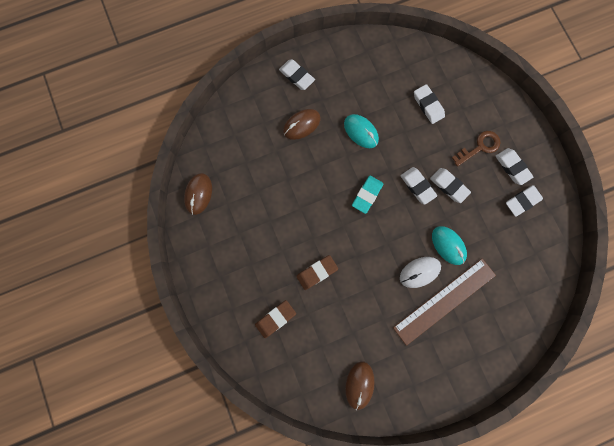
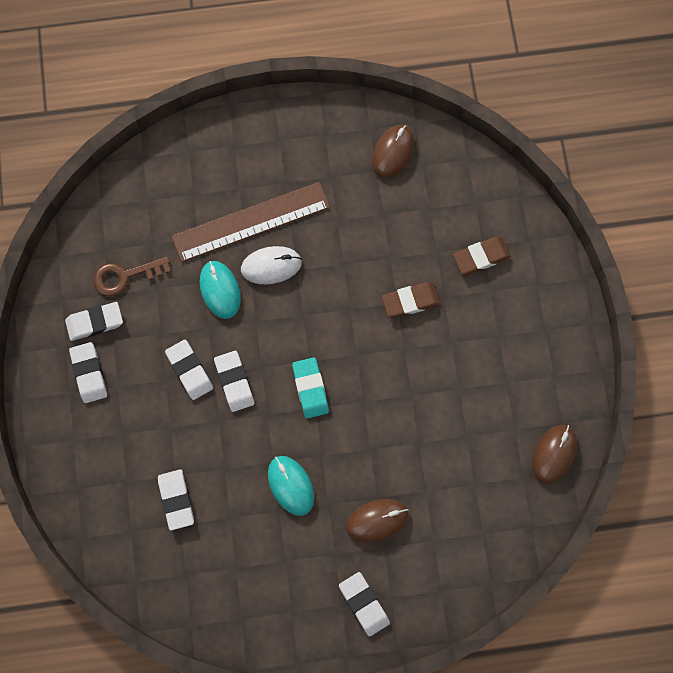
camera: 165 degrees left, 5 degrees down
(367, 195) = (310, 389): turquoise eraser -> turquoise eraser turned 60 degrees counterclockwise
(479, 147) = (124, 415): brown key -> brown key (125, 276)

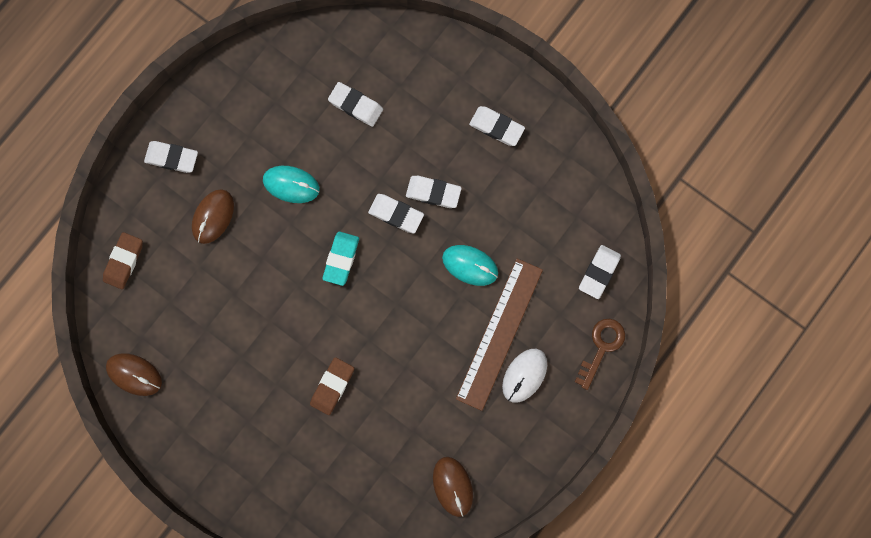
camera: 135 degrees right, 5 degrees up
(95, 322) = (529, 162): white eraser -> white eraser (599, 272)
(125, 276) = (543, 212): brown key -> brown key (601, 347)
(271, 266) = (453, 316): white mouse -> white mouse (524, 375)
(310, 389) = (341, 259): turquoise eraser -> turquoise eraser turned 75 degrees clockwise
(481, 257) = (313, 468): brown eraser -> brown eraser (124, 261)
(554, 454) = (134, 374): brown mouse -> brown mouse turned 45 degrees counterclockwise

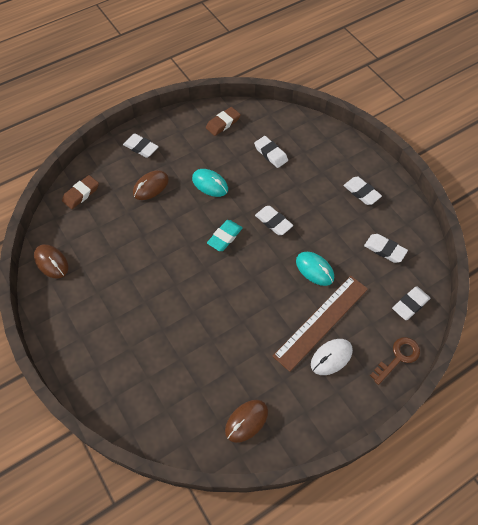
camera: 20 degrees right, 20 degrees down
(332, 386) = (184, 316): brown eraser -> brown eraser (223, 123)
(433, 193) = (304, 217): white eraser -> white eraser (384, 250)
(452, 486) = (246, 421): brown mouse -> brown mouse turned 45 degrees clockwise

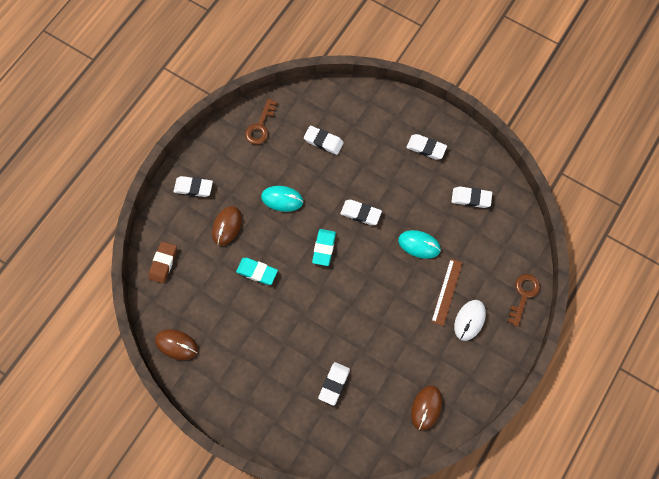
camera: 25 degrees left, 10 degrees up
(155, 232) = (257, 272): none -> turquoise eraser
(223, 123) = (260, 126): brown eraser -> brown key
(321, 321) = (447, 291): brown ruler -> brown ruler, size x0.60
(410, 304) = (514, 242): white eraser -> white eraser (334, 384)

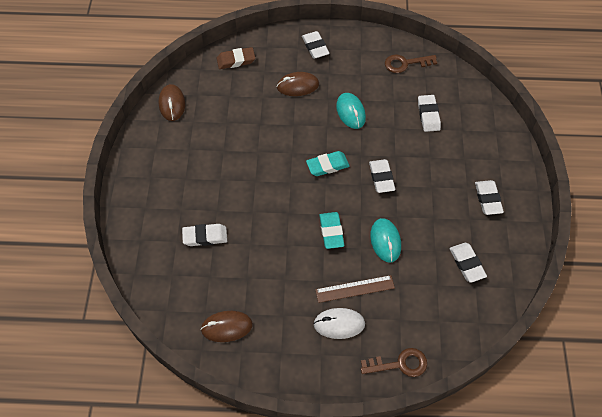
camera: 60 degrees right, 10 degrees down
(257, 272) = (271, 127): turquoise eraser -> turquoise eraser (331, 232)

